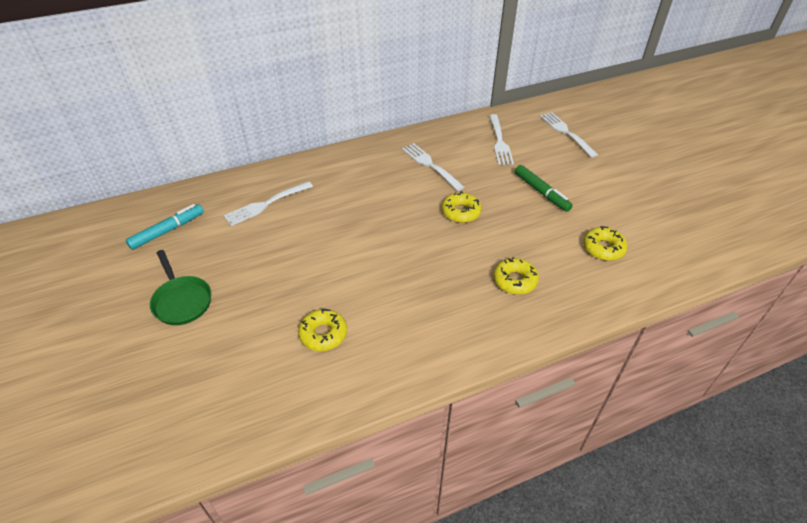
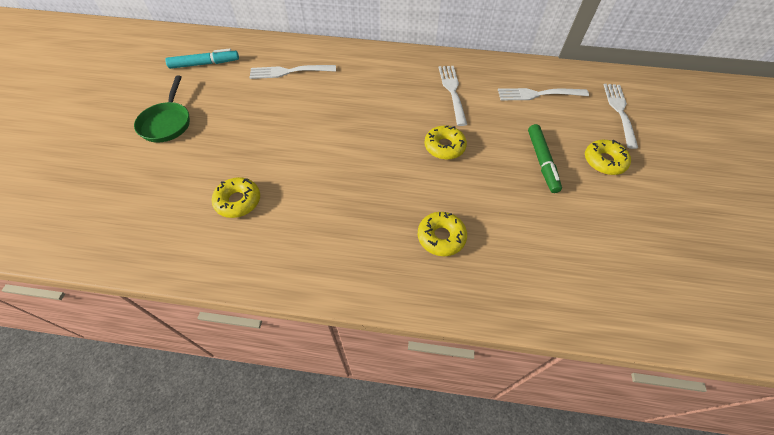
camera: 30 degrees right, 10 degrees up
(499, 141) = (539, 94): white fork -> white fork turned 60 degrees clockwise
(603, 248) = (563, 249): yellow donut -> yellow donut (604, 161)

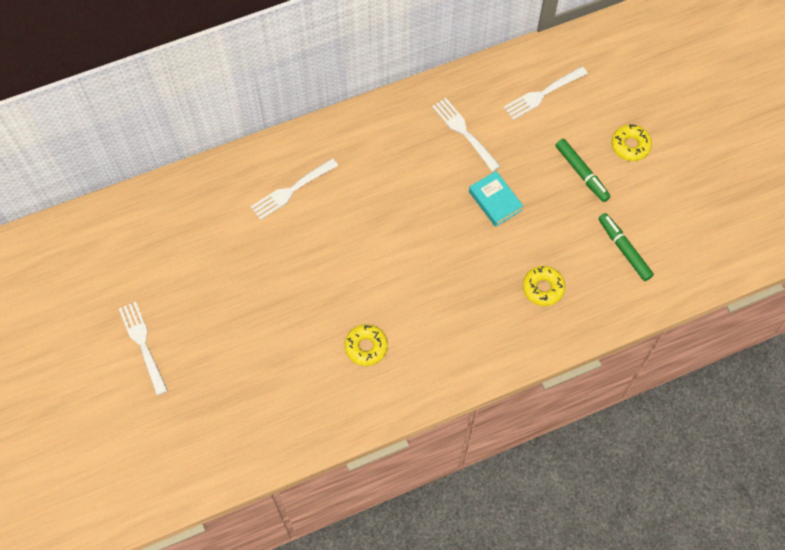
camera: 30 degrees left, 10 degrees up
(167, 123) = (231, 311): green pan -> none
(204, 64) = (197, 226): turquoise marker -> none
(444, 147) = (495, 201): yellow donut -> turquoise book
(551, 245) = (624, 250): none -> green marker
(620, 112) = (622, 79): white fork -> white fork (143, 345)

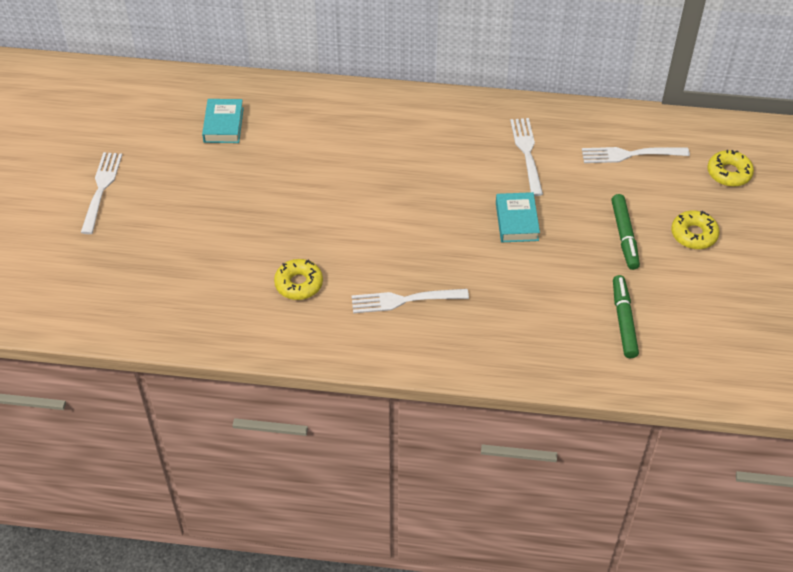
camera: 30 degrees right, 15 degrees down
(202, 228) = (223, 125): none -> turquoise book
(292, 189) = (327, 130): white fork -> white fork (405, 300)
(543, 288) = (512, 315): yellow donut -> yellow donut (729, 173)

